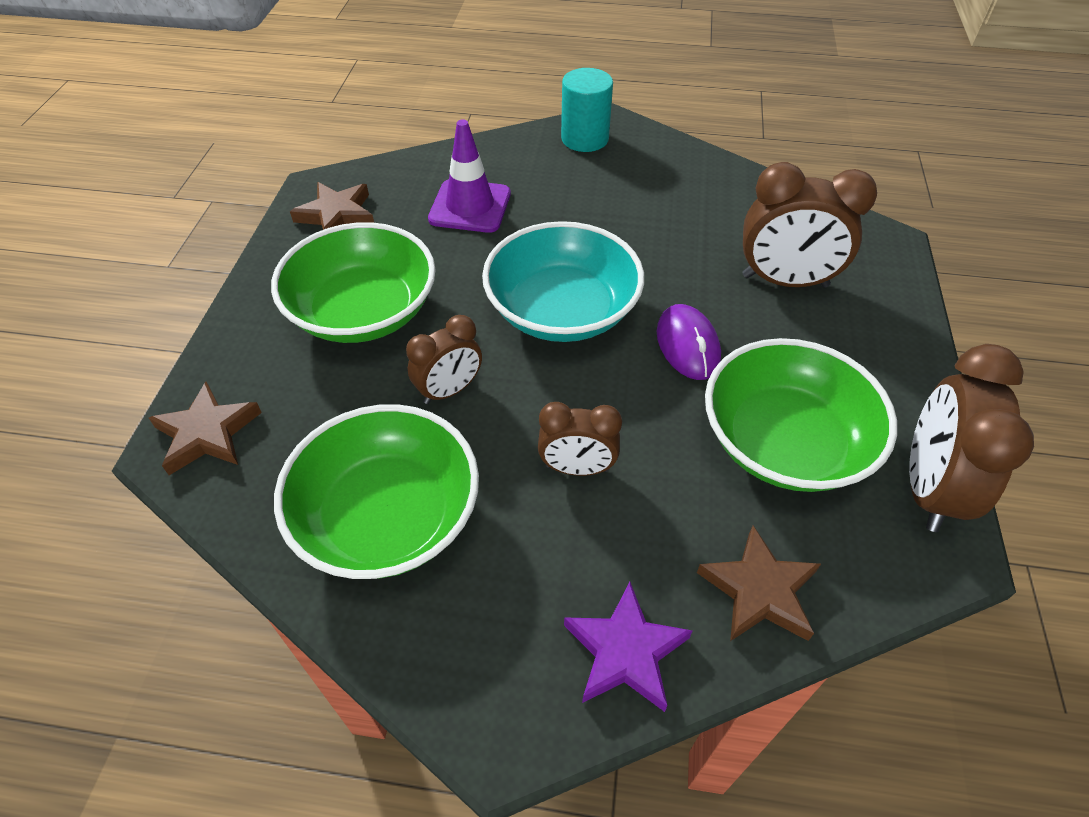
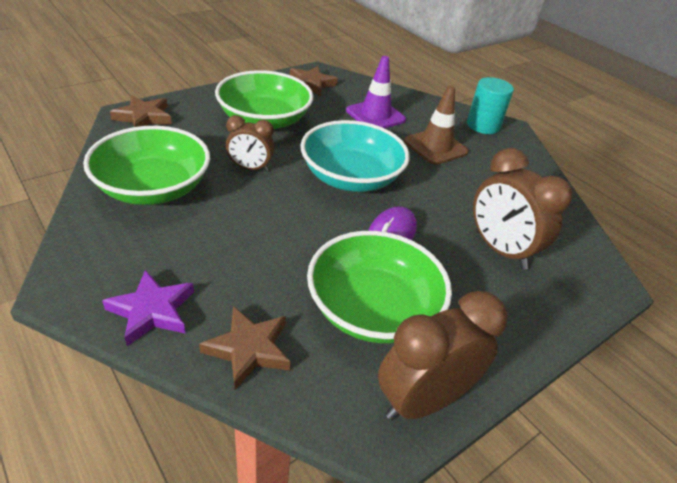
camera: 40 degrees right, 10 degrees down
(577, 468) = (252, 234): brown clock -> none
(581, 203) = (435, 147): none -> brown traffic cone

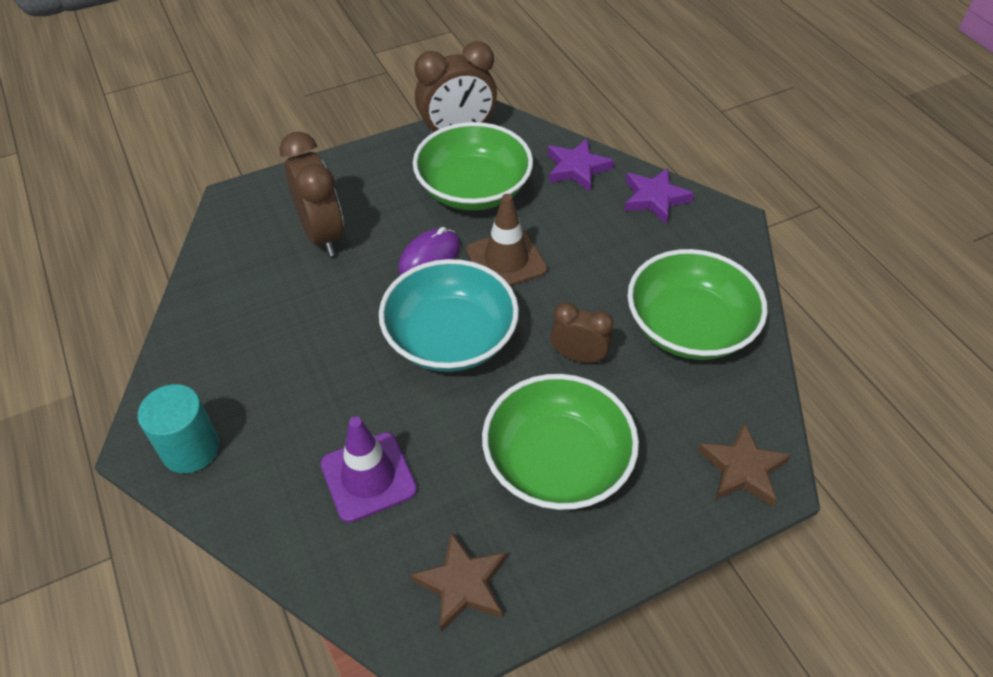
camera: 165 degrees left, 10 degrees up
(249, 349) = (577, 168): brown star -> purple star
(435, 147) = (305, 395): brown traffic cone -> brown traffic cone (506, 260)

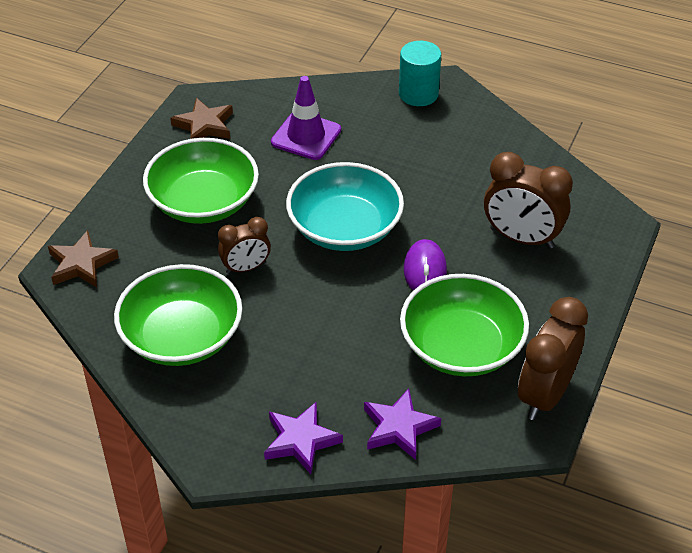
camera: 140 degrees right, 5 degrees down
(506, 260) = (367, 303): brown traffic cone -> none

